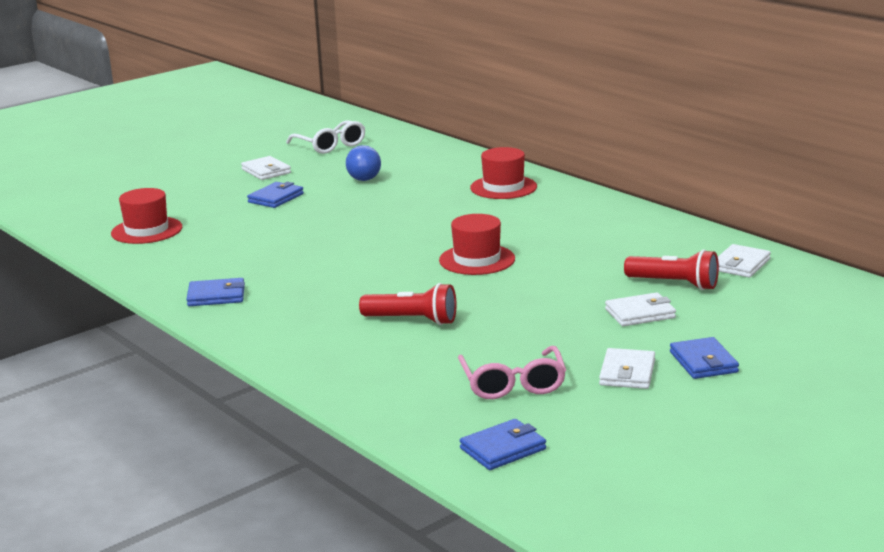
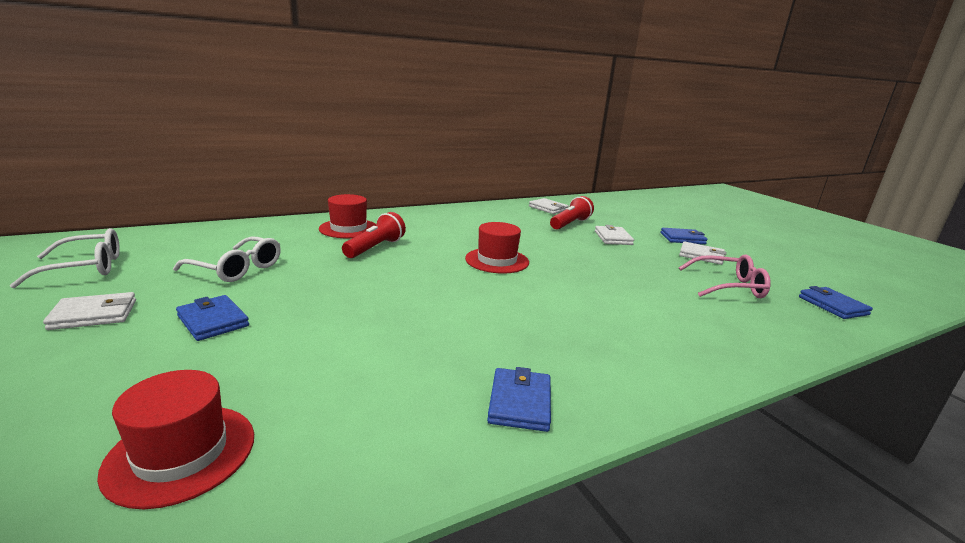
camera: 80 degrees left, 0 degrees up
(364, 179) = (237, 269): blue ball -> white glasses
(412, 320) = (615, 301): red flashlight -> red flashlight (375, 248)

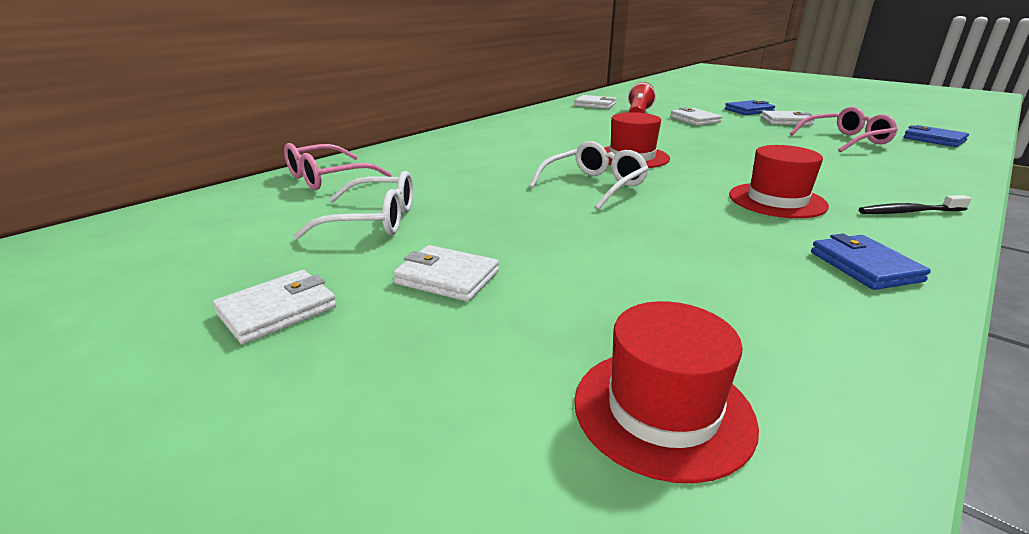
camera: 20 degrees left, 5 degrees up
(85, 268) = (157, 263): white glasses -> white glasses (594, 186)
(213, 321) = (447, 278): blue wallet -> white wallet
(260, 231) = (328, 178): none -> pink glasses
(348, 228) = (428, 156): red hat -> red hat (777, 200)
(375, 248) = (493, 169): red flashlight -> none
(657, 368) = (908, 212): none -> black toothbrush

